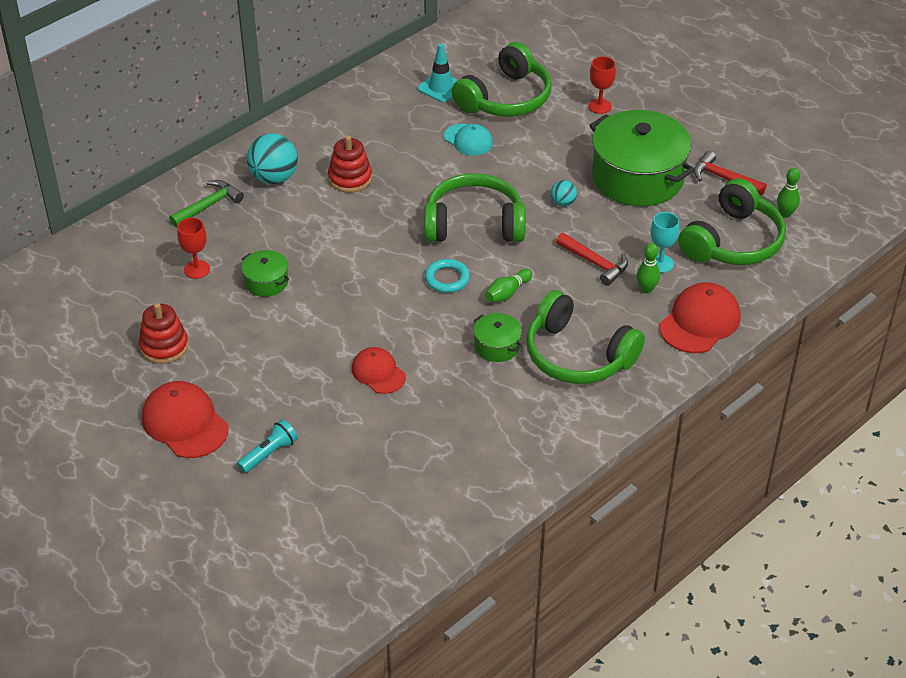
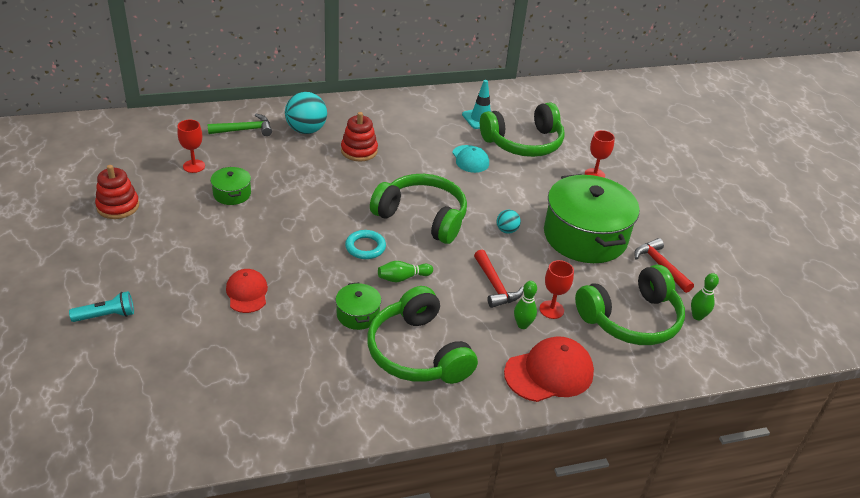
camera: 25 degrees right, 5 degrees down
(185, 423) = (74, 265): red cap -> none
(660, 263) = (551, 309): turquoise goblet -> red goblet

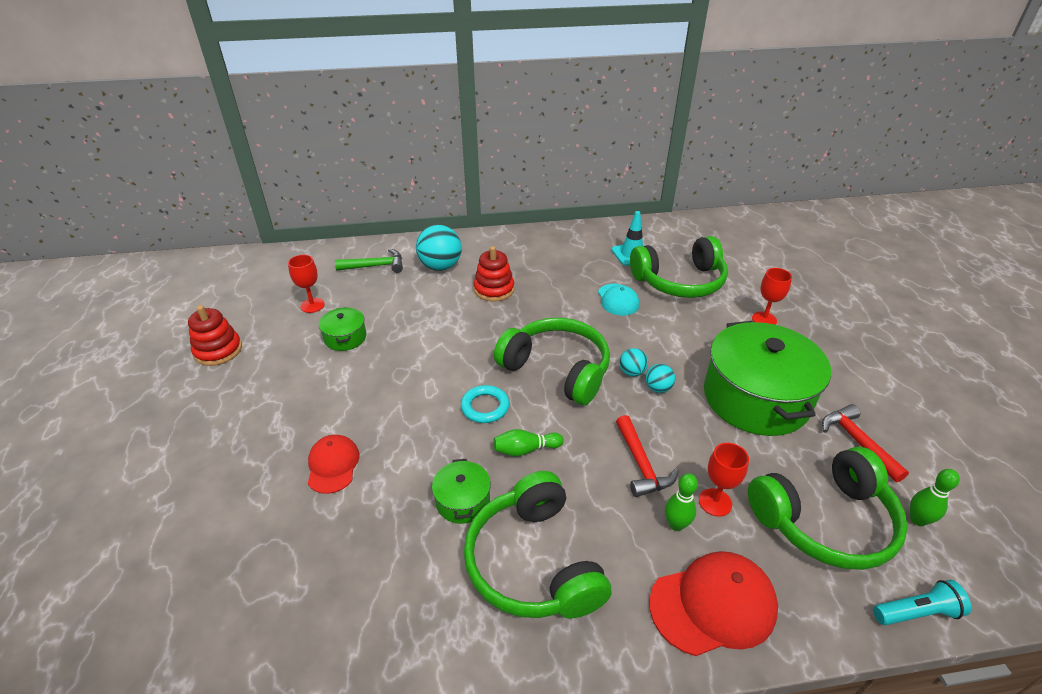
camera: 10 degrees right, 0 degrees up
(106, 316) = (159, 492): turquoise flashlight -> turquoise flashlight (917, 612)
(485, 218) = (632, 372): none -> turquoise ball

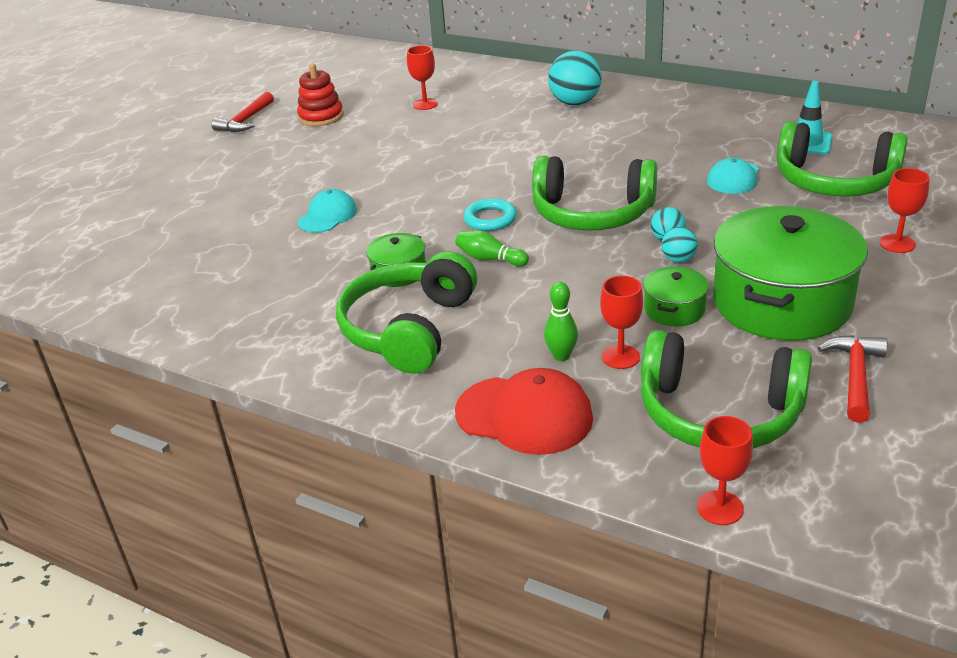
camera: 40 degrees right, 5 degrees down
(333, 465) = (327, 216): red cap -> turquoise cap
(345, 338) = (427, 135): green pot -> green pot (674, 309)
(376, 266) = (513, 88): green hammer -> none
(494, 289) = (607, 134): red stacking toy -> none
(557, 369) = (592, 213): green headphones -> green headphones turned 120 degrees clockwise
(641, 465) = (583, 306): red hammer -> red hammer (245, 121)
(917, 612) = (720, 508): turquoise flashlight -> red goblet
(918, 520) = (831, 456): green bowling pin -> none

